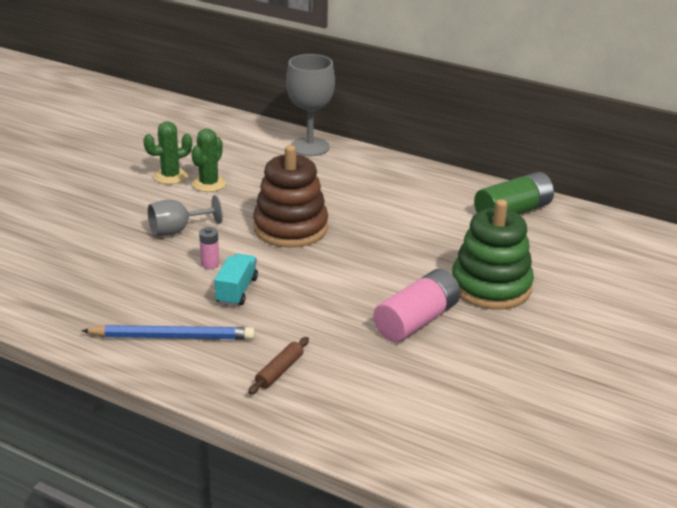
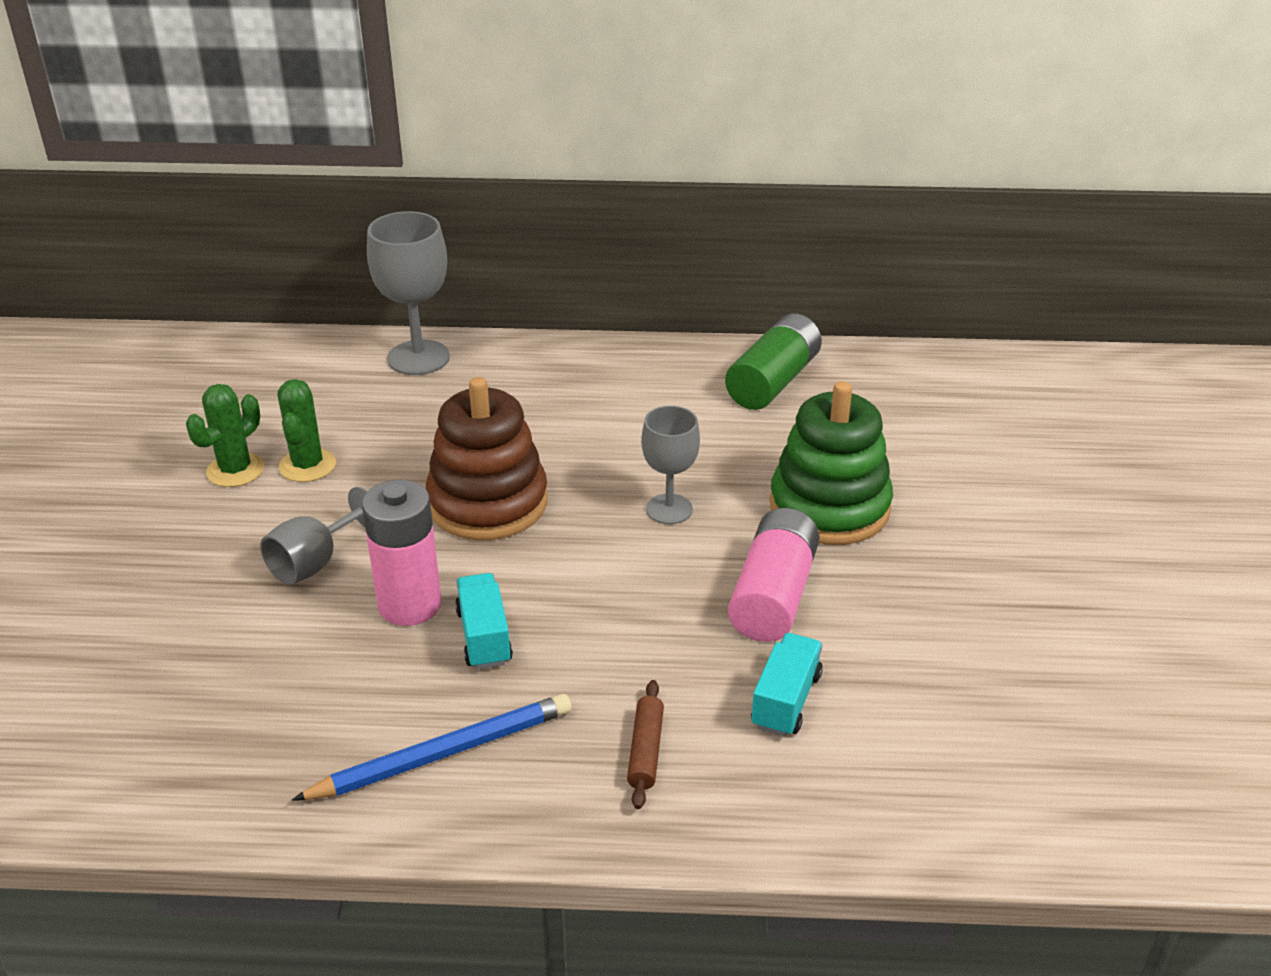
camera: 25 degrees left, 5 degrees up
(210, 264) = (410, 605): pink battery -> pink battery, size x2.11
(379, 374) = (786, 700): none -> turquoise truck
(391, 260) = (669, 509): none -> grey goblet

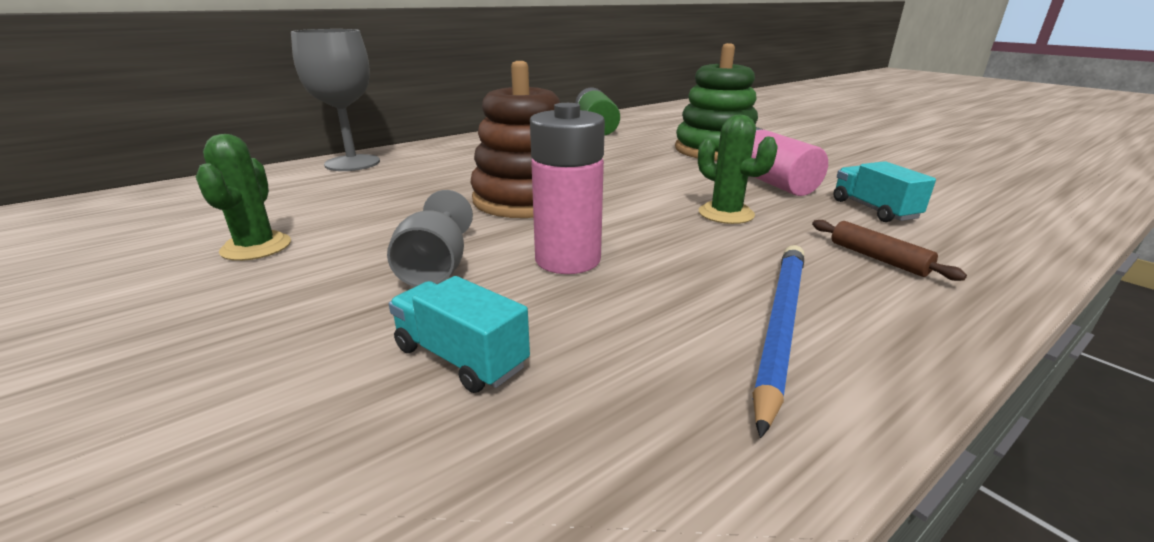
camera: 40 degrees left, 10 degrees down
(307, 465) = (334, 224): green cactus -> green cactus (726, 214)
(484, 637) = (658, 253): turquoise truck -> turquoise truck (461, 358)
(669, 509) = (642, 171): grey goblet -> none

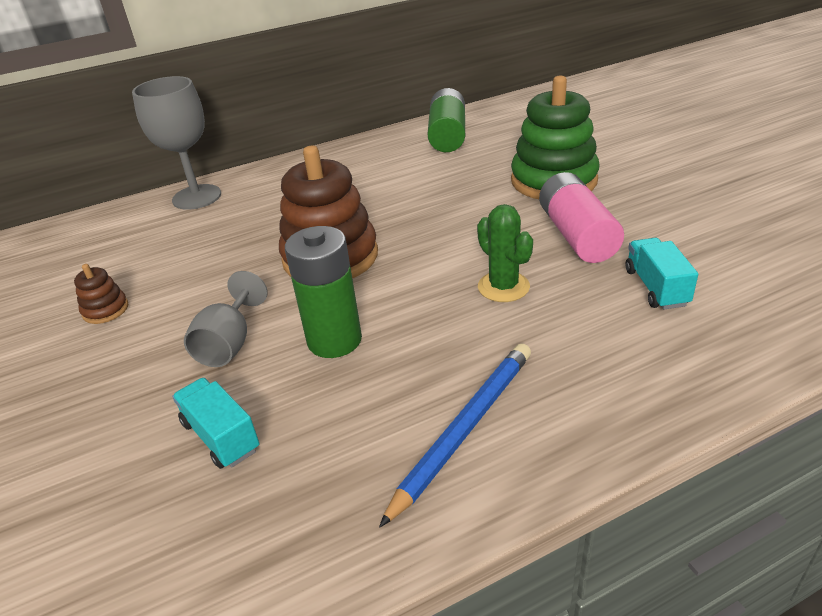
camera: 15 degrees right, 10 degrees up
(256, 247) = (105, 310): green cactus -> brown stacking toy
(567, 259) = (334, 340): pink battery -> green battery
(878, 258) = (606, 357): brown rolling pin -> none

